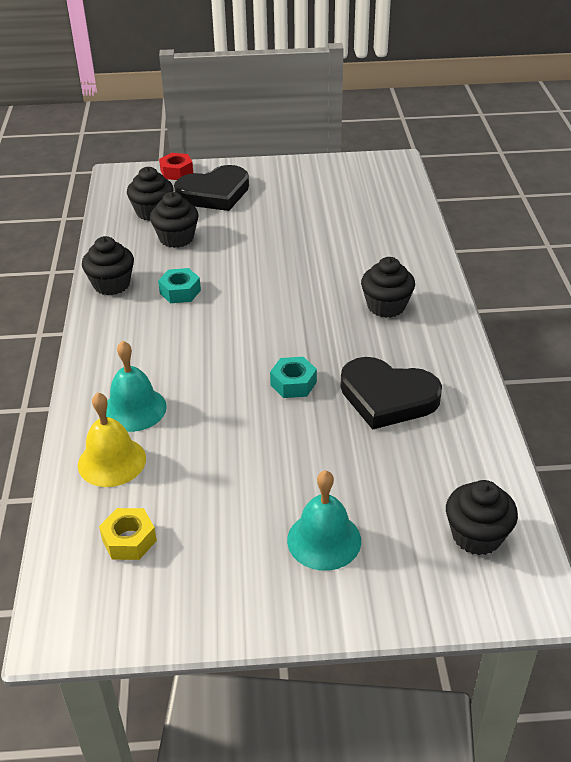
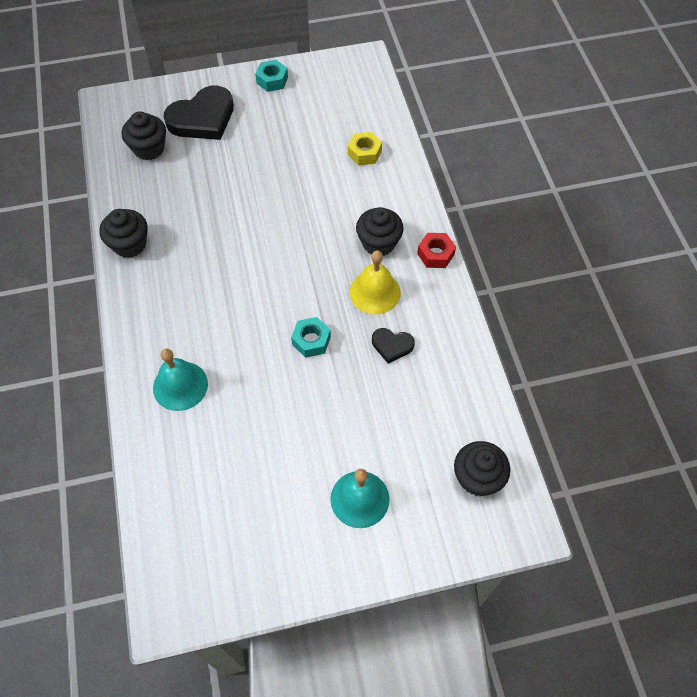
camera: 10 degrees left, 20 degrees up
(112, 461) = (173, 444): yellow bell -> yellow bell (375, 292)
(129, 540) = (204, 521): yellow nut -> yellow nut (364, 153)
(176, 172) = (161, 93): red nut -> red nut (435, 254)
(176, 238) = (178, 180): black cupcake -> none
(180, 292) = (194, 246): turquoise nut -> turquoise nut (272, 80)
(387, 397) = (392, 345): black heart -> black heart, size x0.50

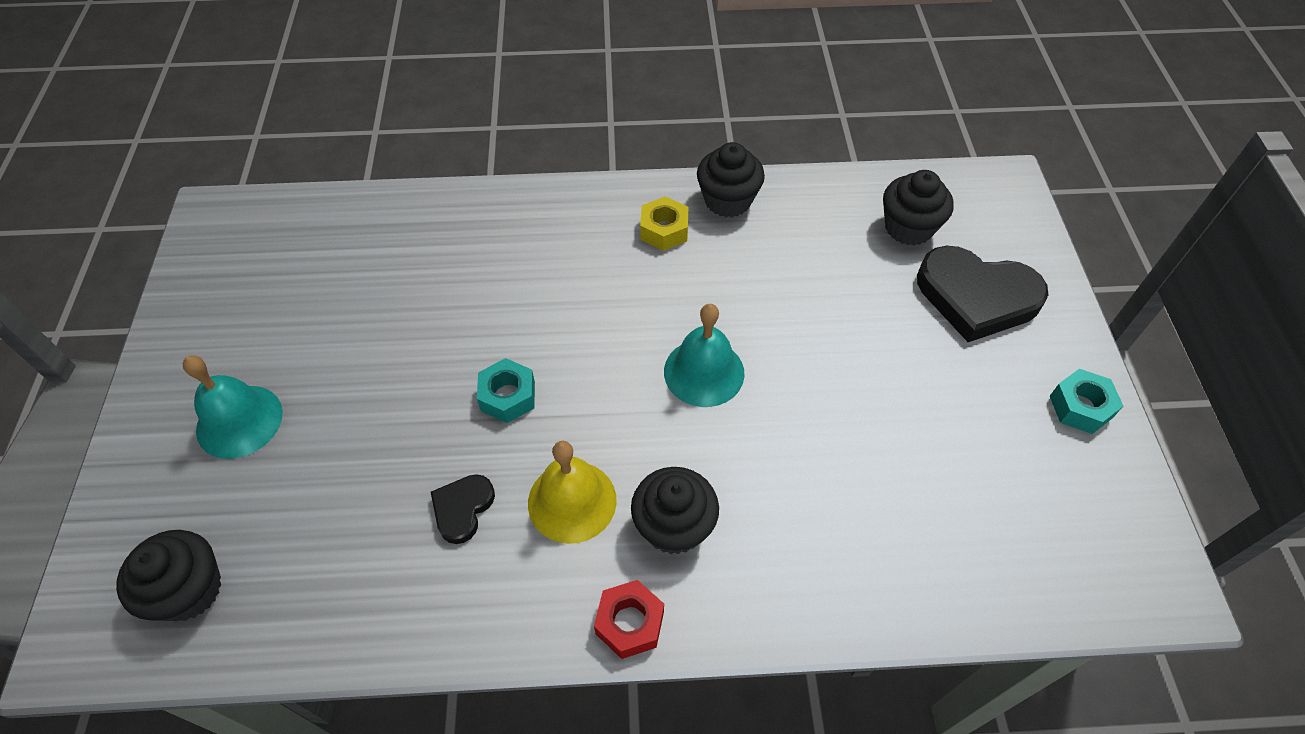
camera: 100 degrees right, 5 degrees down
(180, 385) = (487, 241): turquoise bell -> turquoise bell (704, 372)
(202, 118) = (976, 297): black heart -> black heart turned 45 degrees counterclockwise
(364, 153) = (892, 540): yellow nut -> yellow nut (664, 230)

